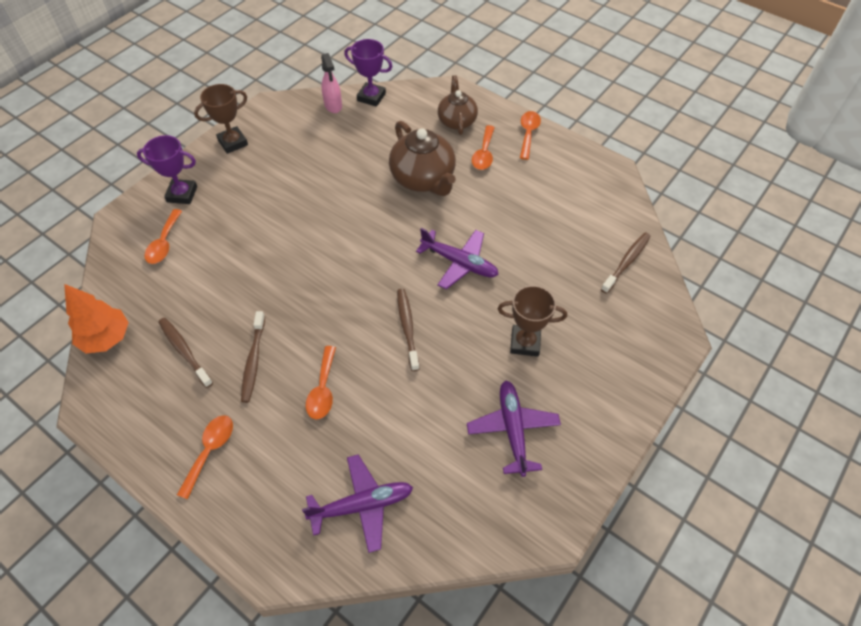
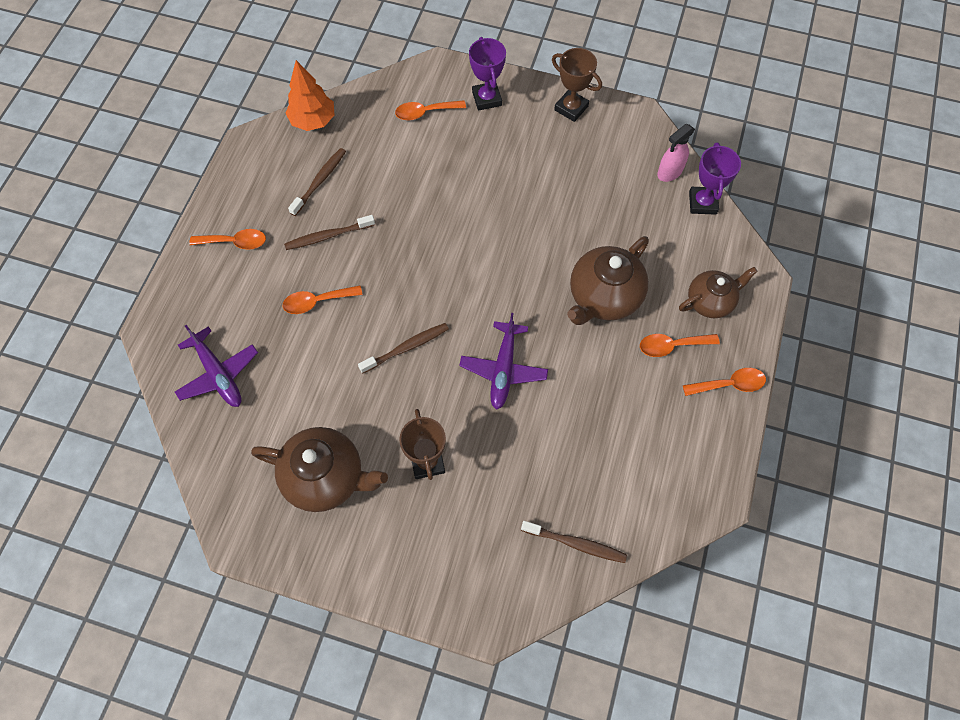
camera: 70 degrees right, 10 degrees up
(512, 430) = (326, 477): purple plane -> brown teapot

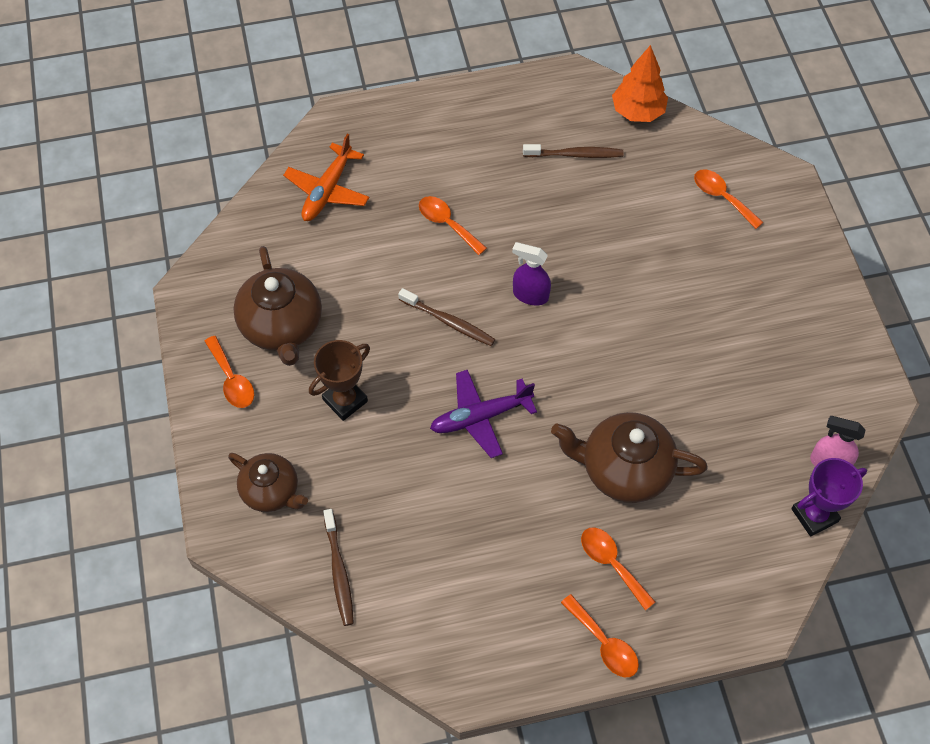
camera: 60 degrees right, 5 degrees down
(218, 374) = (328, 190): purple plane -> orange plane
(235, 242) = (463, 127): orange spoon -> orange spoon (232, 380)
(328, 236) = (521, 194): brown toothbrush -> none
(421, 279) = (530, 295): none -> purple spray bottle
(487, 99) = (783, 242): purple trophy -> none
(571, 108) = (835, 325): brown trophy -> none
(710, 301) = (693, 579): brown teapot -> brown teapot (271, 491)

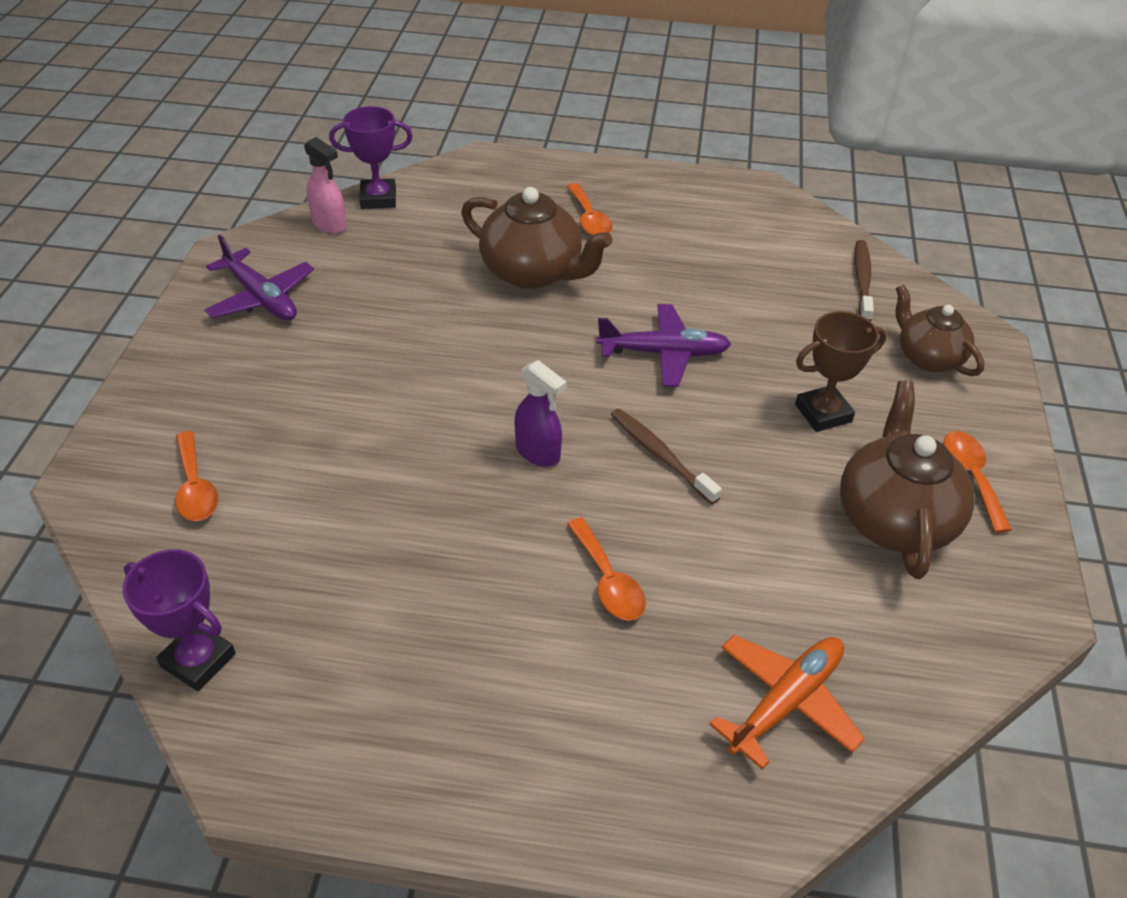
camera: 160 degrees left, 15 degrees down
(575, 154) = (351, 622): brown toothbrush -> none
(604, 643) = (626, 180): orange spoon -> none
(637, 112) = (198, 660): orange tree -> purple trophy
(813, 359) = (261, 297): none -> purple plane

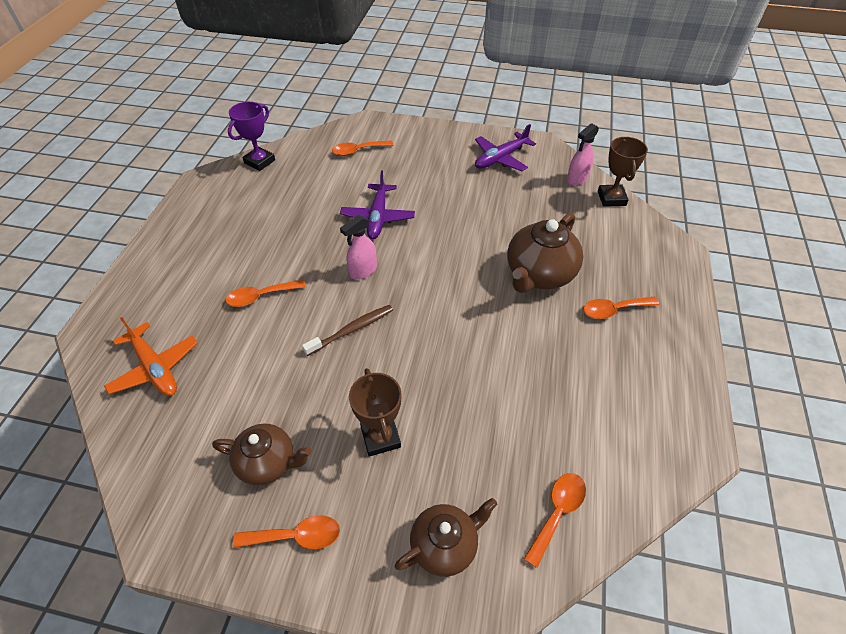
camera: 95 degrees right, 5 degrees up
(378, 198) = (611, 198): purple trophy -> brown trophy
(538, 452) = (363, 271): purple spray bottle -> pink spray bottle
(663, 353) = (452, 342): purple plane -> purple plane (378, 217)
(862, 280) = (557, 512): brown toothbrush -> orange spoon
(894, 518) = (268, 462): brown teapot -> brown teapot, size x0.65

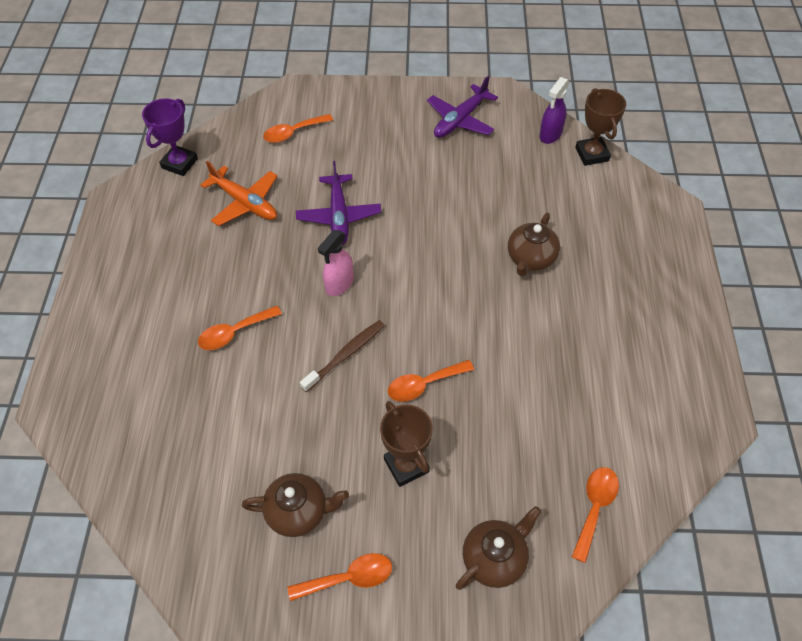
camera: 10 degrees left, 5 degrees up
(155, 367) = (143, 433): orange plane -> orange plane (245, 203)
(539, 274) = (530, 258): brown teapot -> brown teapot, size x0.65
(577, 179) = (550, 135): pink spray bottle -> purple spray bottle
(613, 310) = (614, 287): orange spoon -> orange spoon (423, 385)

